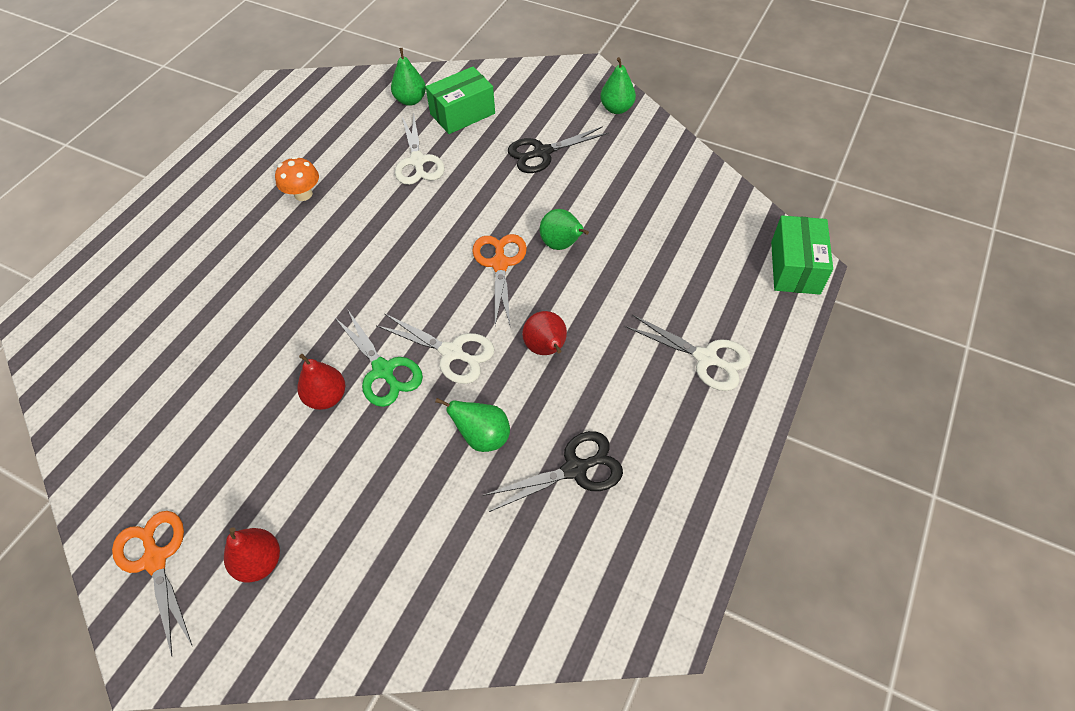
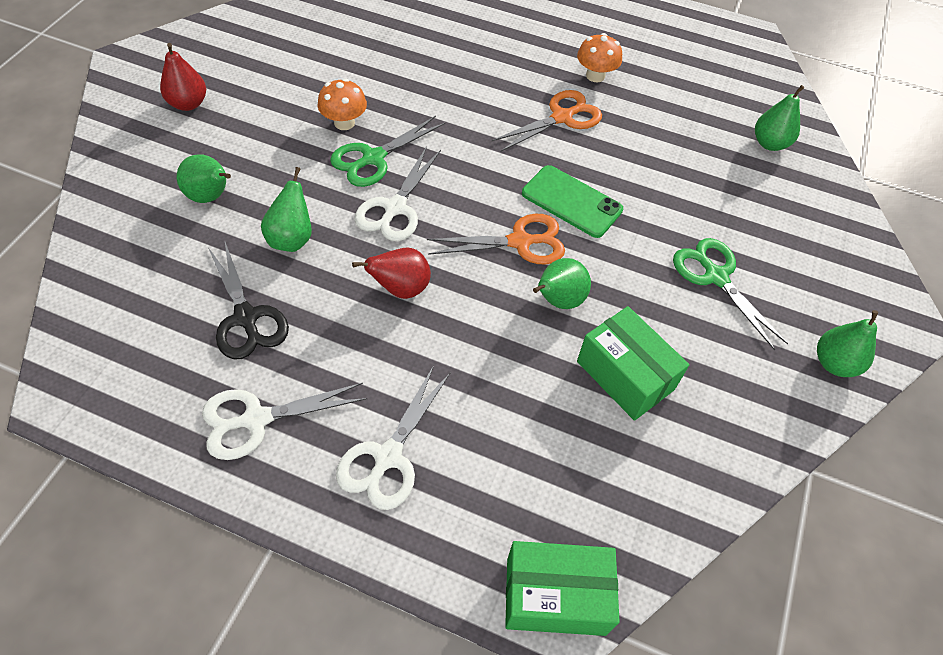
camera: 80 degrees right, 0 degrees up
(155, 559) = (201, 49): orange scissors -> orange scissors (562, 117)
(326, 397) = (344, 123): red pear -> orange mushroom
(417, 161) = (667, 158): white scissors -> white scissors (256, 419)
(417, 518) = (211, 196): none -> green pear
(458, 226) = (571, 202): none -> green phone
(462, 114) = (762, 193): green box -> green box (625, 375)
(542, 152) = (716, 277): black scissors -> green scissors

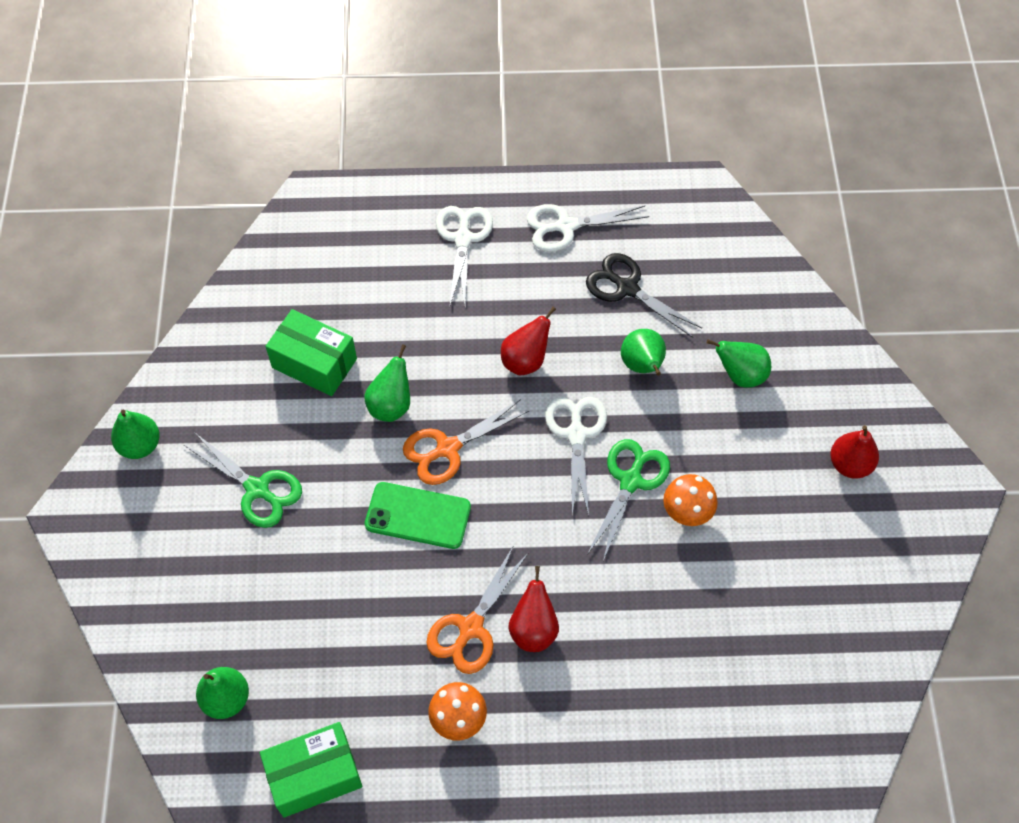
camera: 160 degrees right, 5 degrees up
(256, 419) = (566, 226): white scissors -> white scissors turned 150 degrees counterclockwise
(514, 100) = (533, 629): none -> red pear
(555, 596) = (317, 206): green box -> green box (314, 775)

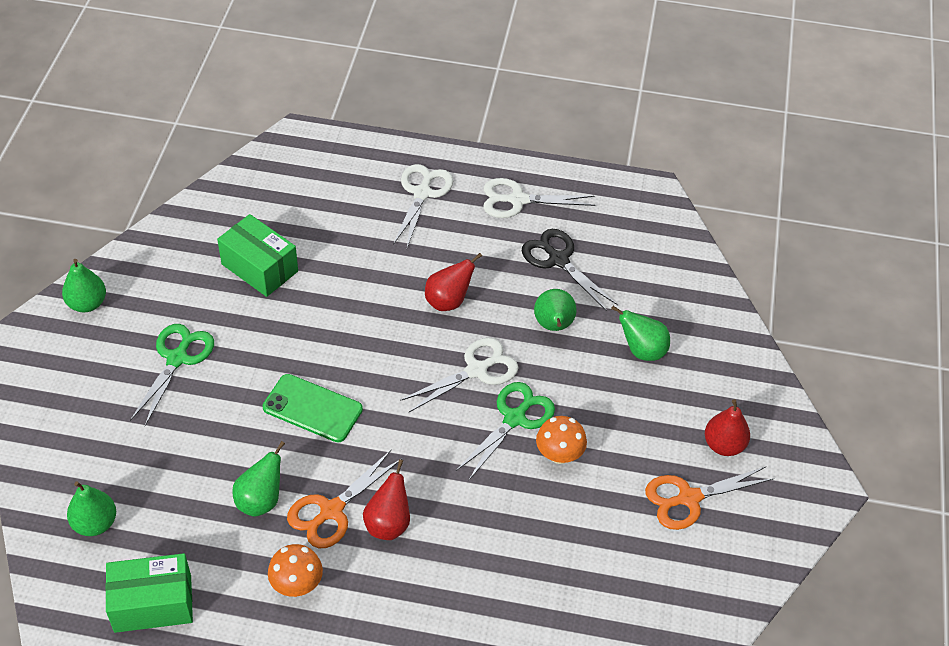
camera: 10 degrees right, 10 degrees down
(257, 489) = (177, 358): green scissors -> green scissors turned 120 degrees counterclockwise
(391, 405) = (317, 314): green pear -> green pear (261, 500)
(447, 448) = (356, 359): orange scissors -> orange scissors (689, 498)
(576, 434) = (476, 370): white scissors -> white scissors turned 45 degrees clockwise

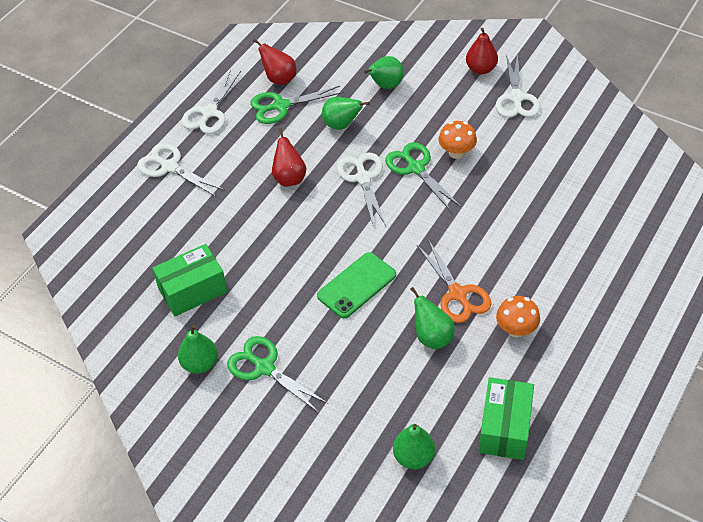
camera: 65 degrees left, 0 degrees up
(87, 304) = (168, 426): green pear -> green pear (200, 364)
(388, 523) = (481, 262): red pear -> red pear (279, 79)
(558, 260) = (281, 106): black scissors -> green scissors
(689, 498) = (516, 98): orange scissors -> white scissors

